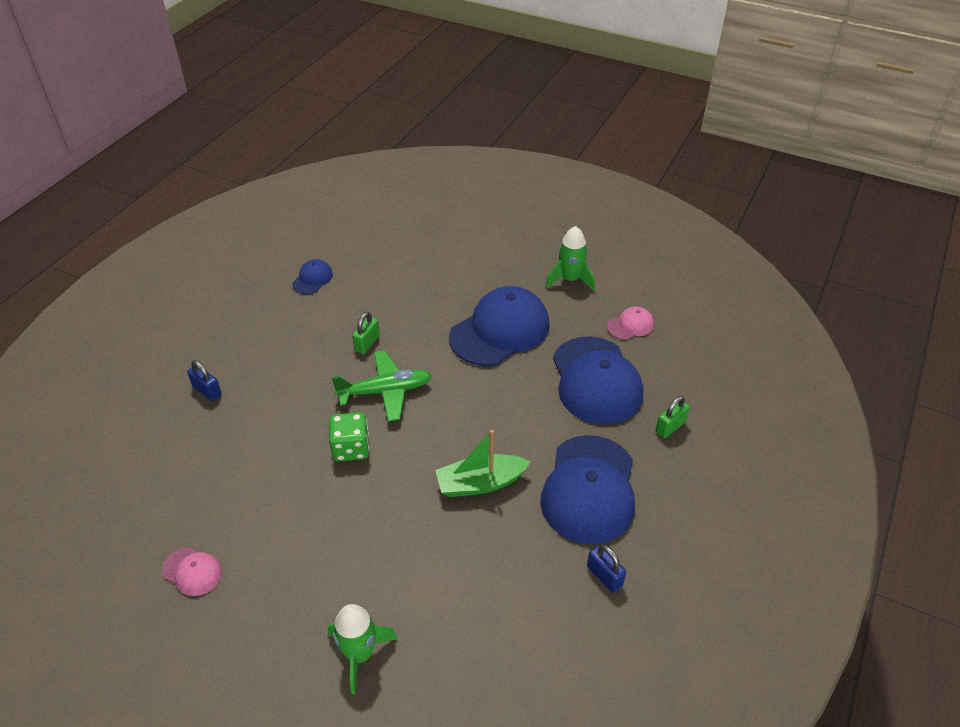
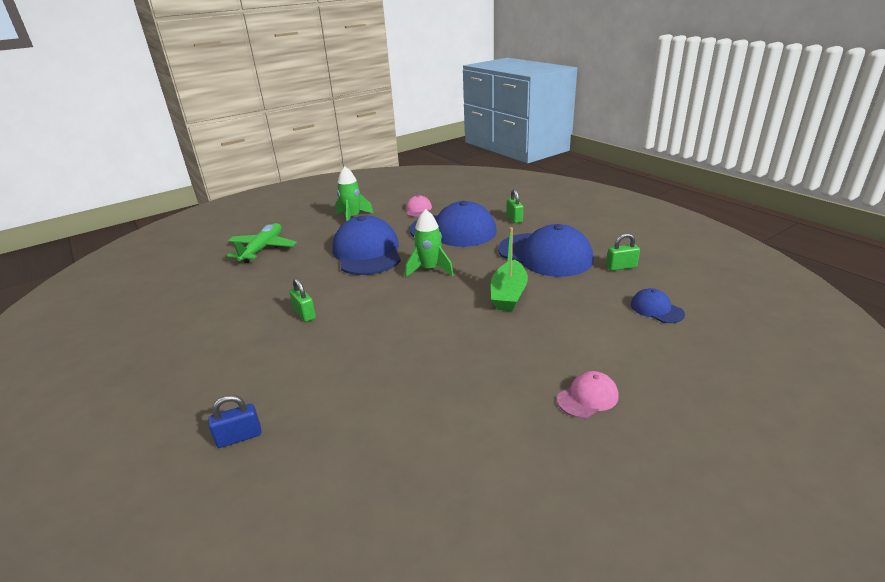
camera: 60 degrees left, 15 degrees down
(192, 571) = (497, 505): pink cap -> pink cap (587, 397)
(312, 279) = (181, 327): blue cap -> blue cap (656, 309)
(351, 448) = (418, 350): green dice -> none
(359, 654) = (653, 395): green rocket -> green rocket (430, 269)
(385, 391) = (371, 317): green plane -> green plane (263, 249)
(604, 576) = (621, 267): blue padlock -> green padlock

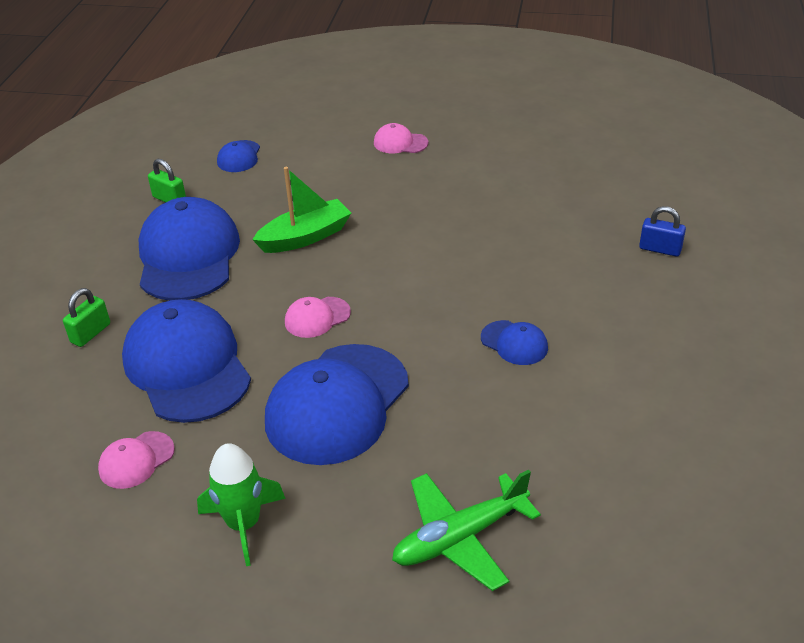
camera: 135 degrees left, 10 degrees up
(304, 314) = (514, 343): green padlock -> blue cap
(430, 269) = (317, 317): green rocket -> pink cap

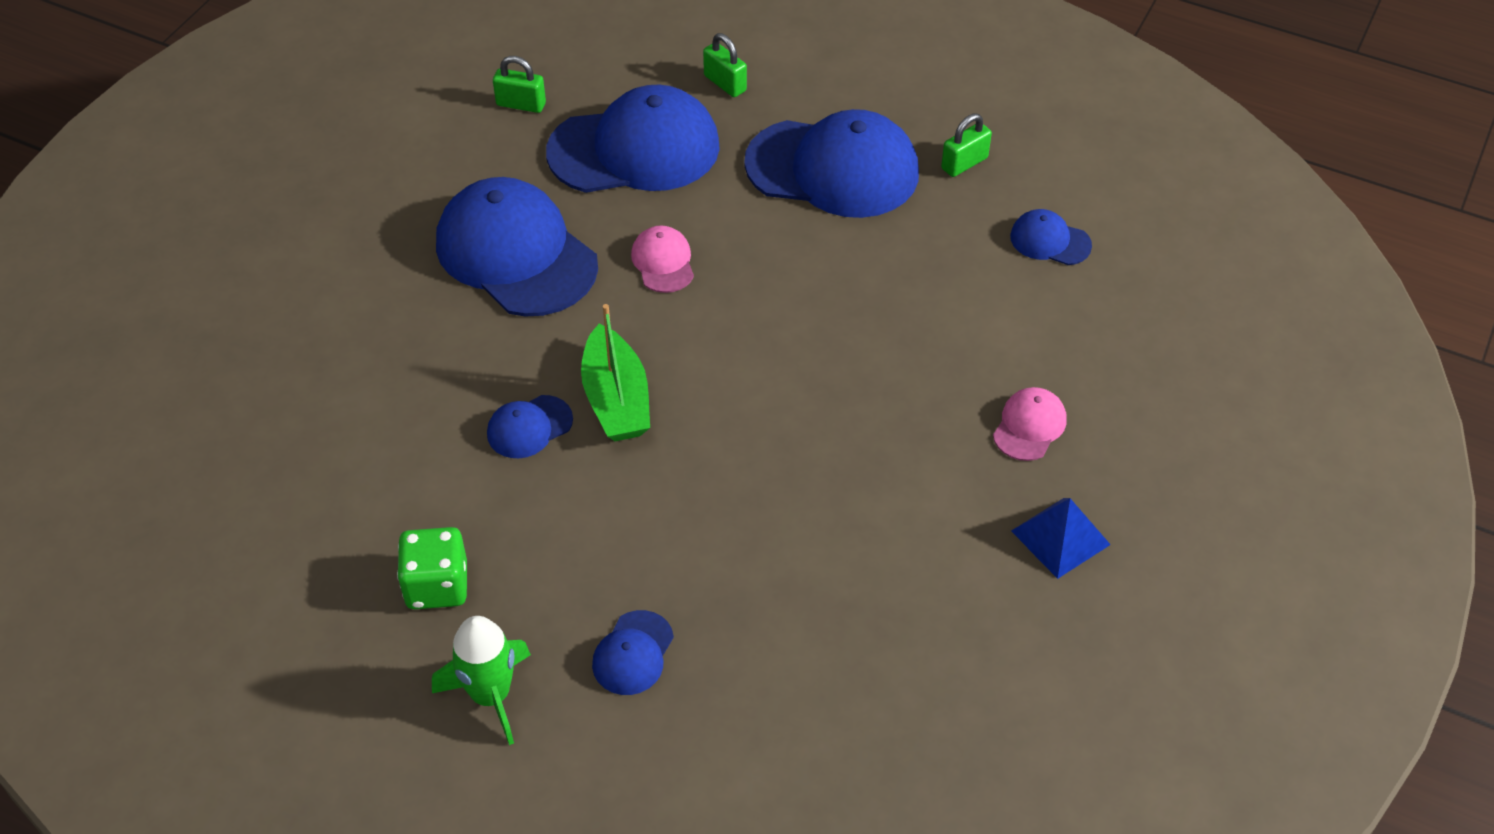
camera: 105 degrees right, 10 degrees up
(136, 460) = (521, 104): pink cap -> green padlock
(243, 524) = (402, 165): green rocket -> green rocket (491, 695)
(305, 237) = (827, 278): green boat -> green boat (616, 399)
(460, 537) = (296, 306): green plane -> none
(475, 123) = (1060, 537): none -> blue pyramid
(660, 249) = (633, 653): blue padlock -> blue cap
(677, 348) = (437, 585): none -> green dice

